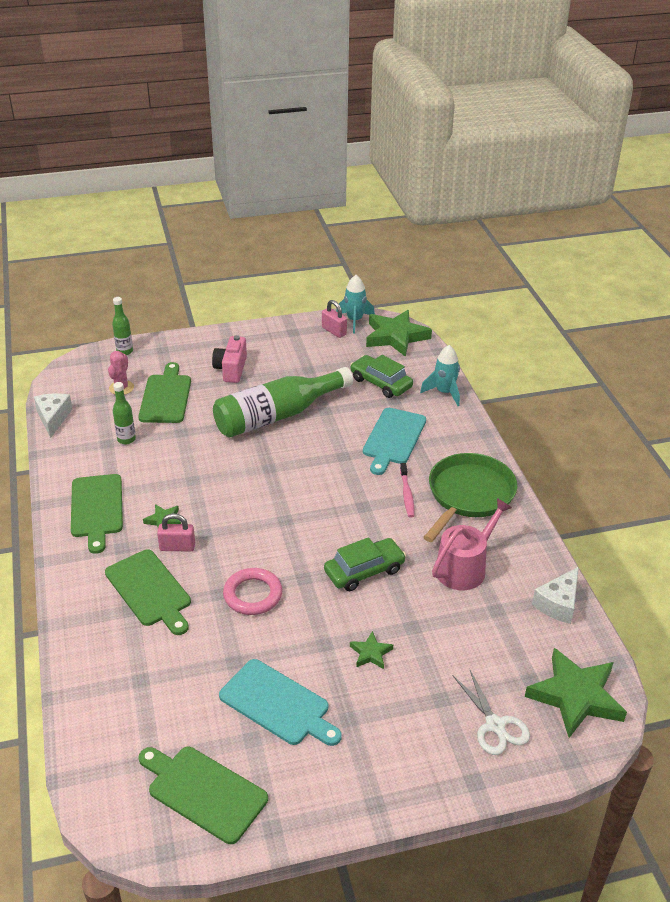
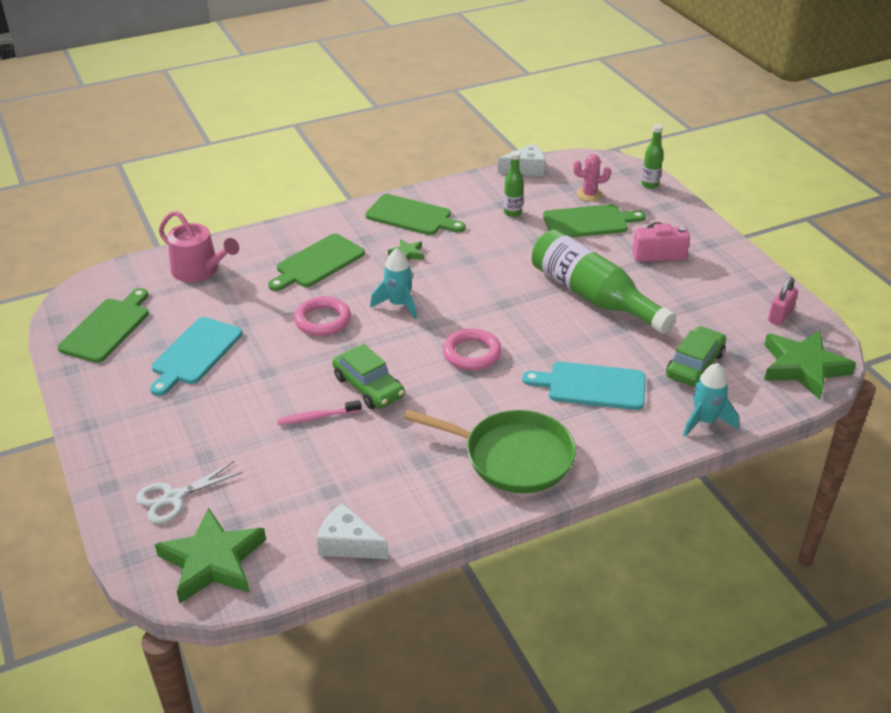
camera: 80 degrees right, 0 degrees up
(97, 509) = (412, 216): green cutting board -> green cutting board turned 135 degrees counterclockwise
(177, 547) = (374, 267): pink padlock -> none
(334, 498) = (472, 353): none -> pink ring
(354, 320) = (815, 329): turquoise rocket -> turquoise rocket (398, 304)
(371, 653) = (259, 403): green star -> none
(407, 494) = (497, 406): pink toothbrush -> pink toothbrush (317, 417)
(464, 567) = (390, 461): pink watering can -> pink watering can (199, 270)

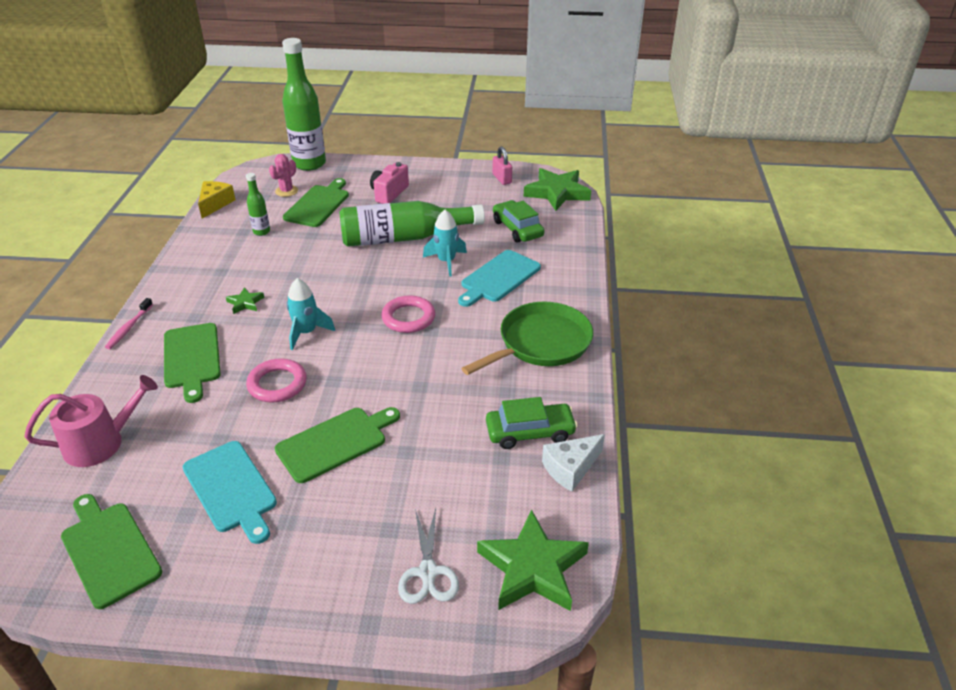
camera: 60 degrees left, 0 degrees up
(317, 417) = (403, 433): pink toothbrush -> pink toothbrush (129, 328)
(368, 387) = (394, 388): green car -> green car (530, 432)
(412, 216) = (197, 281): green cutting board -> green cutting board (335, 442)
(525, 169) = (215, 204): white cheese -> yellow cheese
(650, 185) = (309, 164): green bottle -> green bottle, size x2.19
(705, 421) = (574, 248): turquoise rocket -> turquoise rocket (446, 261)

